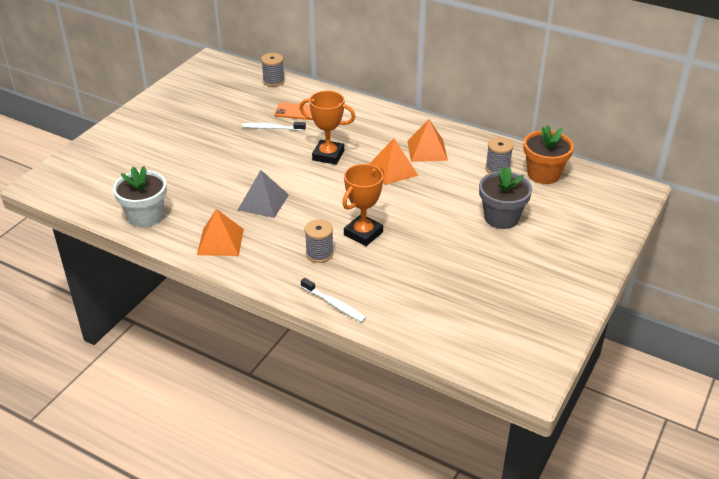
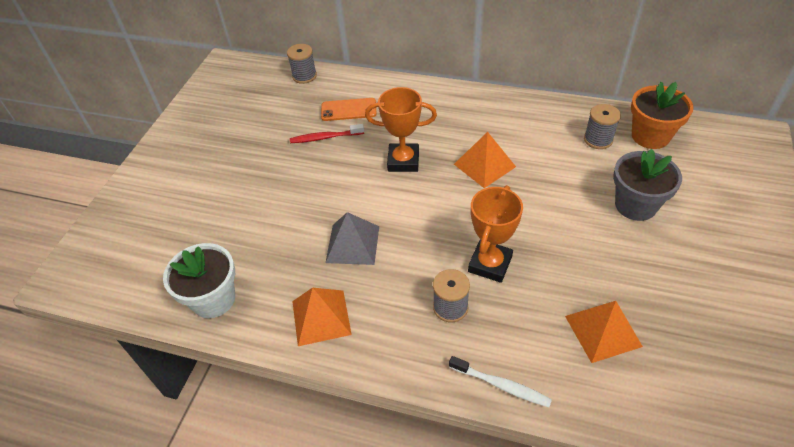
camera: 10 degrees left, 10 degrees up
(272, 128) = (325, 137): white toothbrush -> red toothbrush
(427, 150) = (510, 131): orange pyramid -> orange pyramid (603, 331)

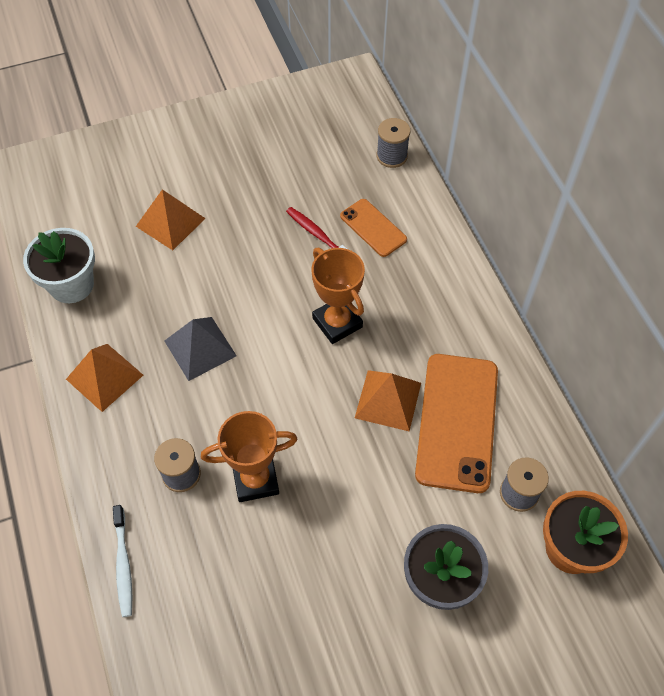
camera: 50 degrees right, 10 degrees up
(527, 141) = (457, 422): none -> orange phone
(603, 331) = (240, 625): orange pyramid -> orange pyramid (170, 222)

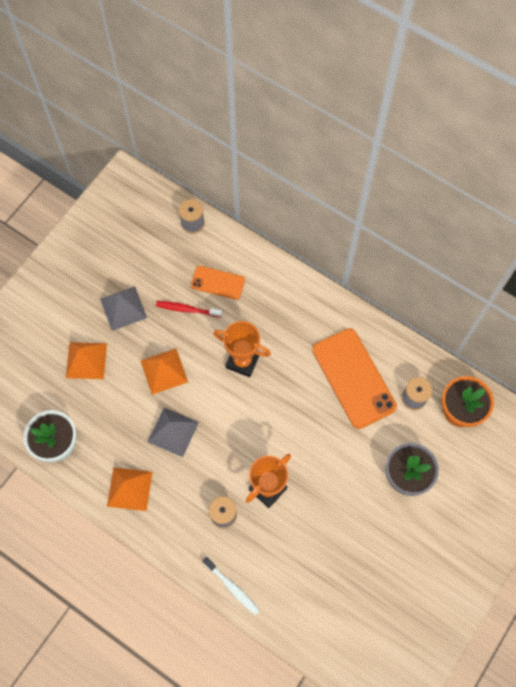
camera: 35 degrees left, 10 degrees up
(251, 195) = (123, 308): none -> grey pyramid
(388, 400) = (306, 390): orange pyramid -> orange pyramid (164, 371)

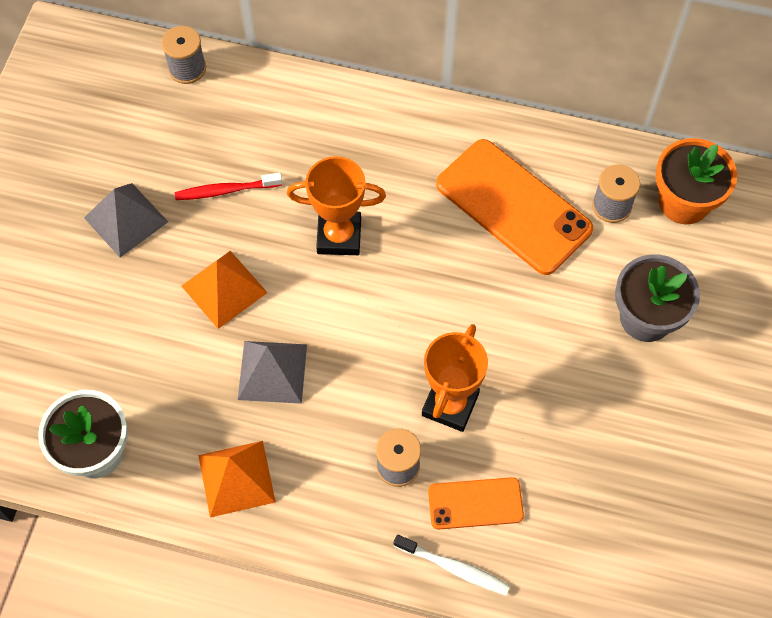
camera: 20 degrees left, 5 degrees down
(86, 360) = (95, 313): orange pyramid -> none
(218, 283) = (258, 139): orange phone -> orange phone (475, 503)

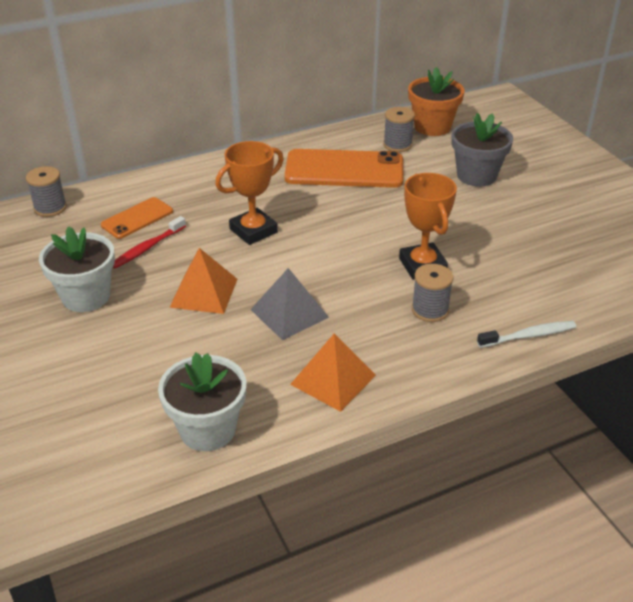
camera: 40 degrees left, 25 degrees down
(126, 219) = (86, 296): grey pyramid -> white flower pot
(475, 503) = (498, 299): orange phone -> orange phone (137, 218)

